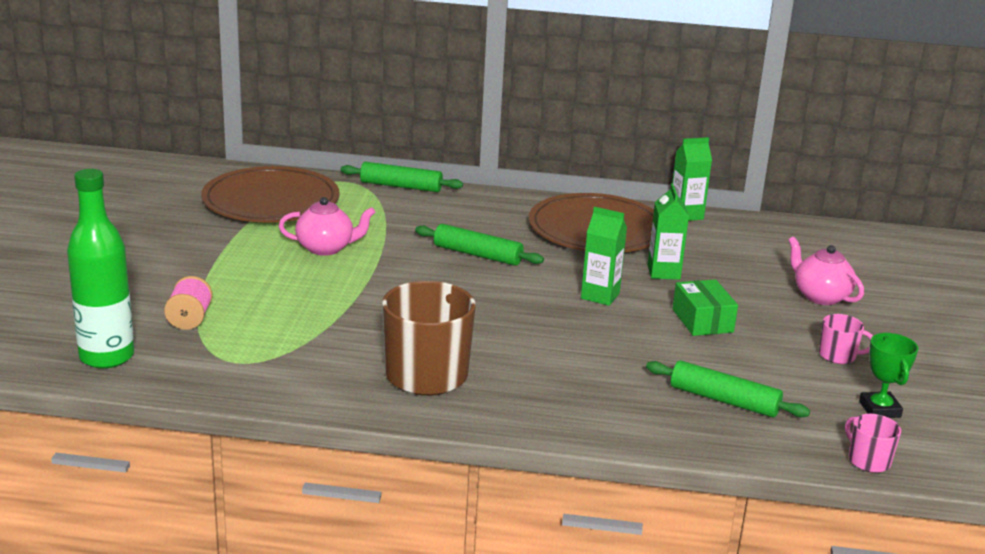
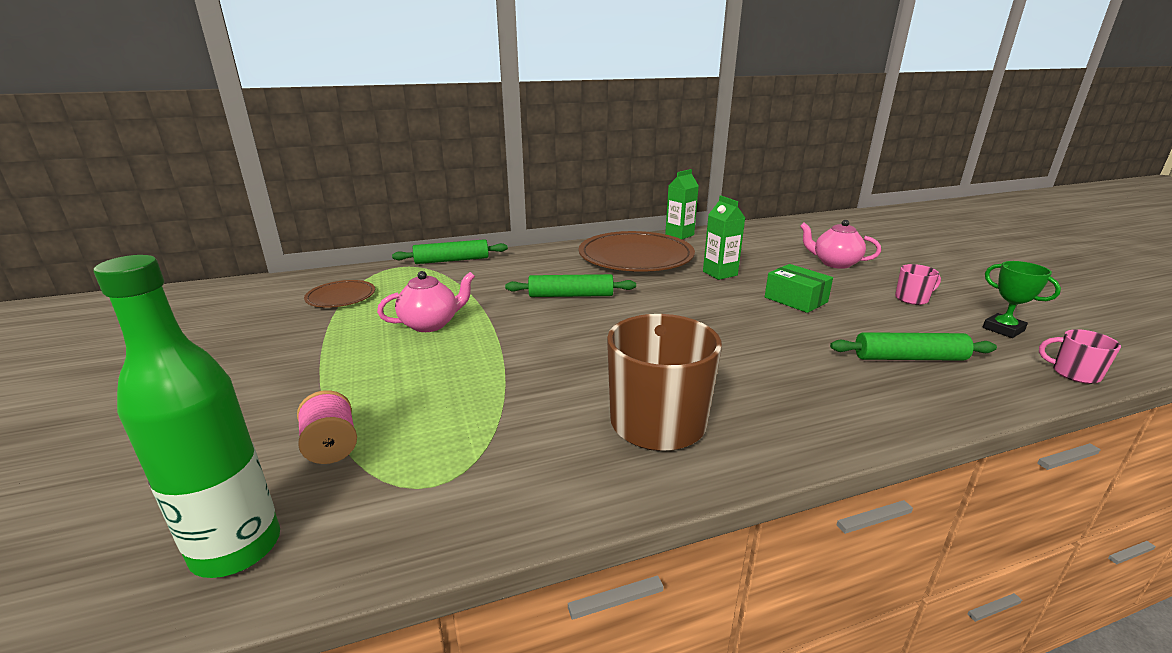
camera: 25 degrees left, 0 degrees up
(271, 201) = (341, 297): brown plate -> brown plate, size x0.49
(600, 296) = (702, 302): green carton -> none

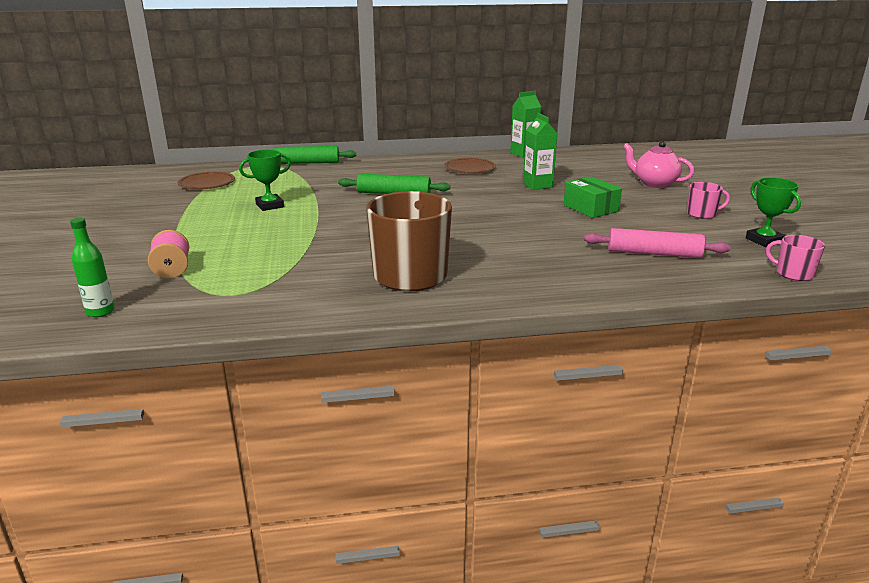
camera: 10 degrees right, 0 degrees up
(236, 548) = (100, 312): green bottle -> green bottle, size x0.50
(431, 324) = (270, 206): pink teapot -> green trophy
(635, 257) = (470, 168): brown plate -> brown plate, size x0.49
(909, 358) = (654, 253): green rolling pin -> pink rolling pin

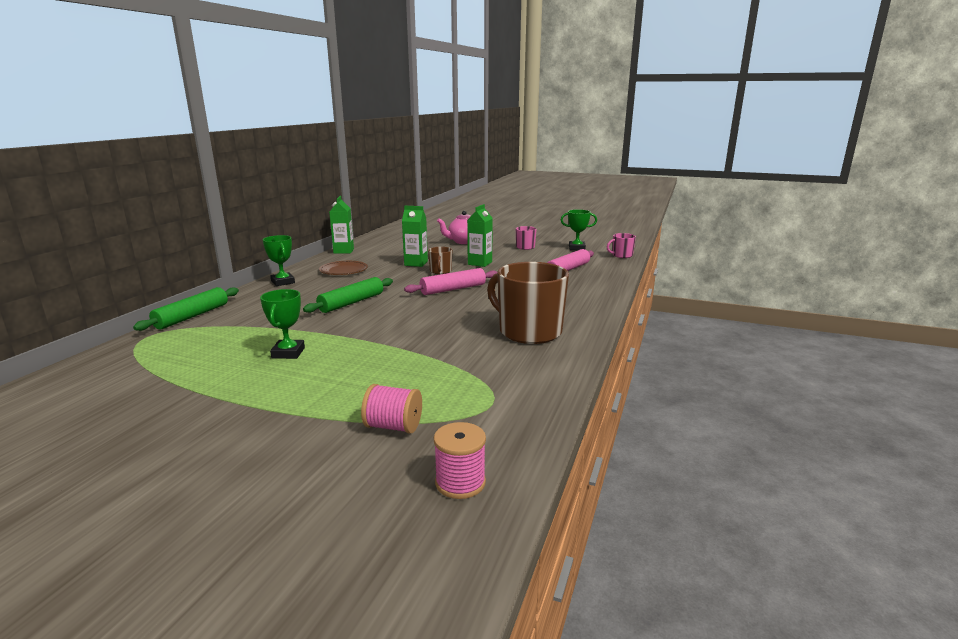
camera: 60 degrees left, 5 degrees down
(100, 312) = (460, 482): green bottle -> pink spool
(207, 183) = (145, 373): brown plate -> none
(409, 161) = (283, 282): none -> green trophy
(485, 217) = (453, 289): none -> pink rolling pin
(531, 200) = (440, 271): none -> brown mug
(590, 208) = (480, 263): green box -> green carton

